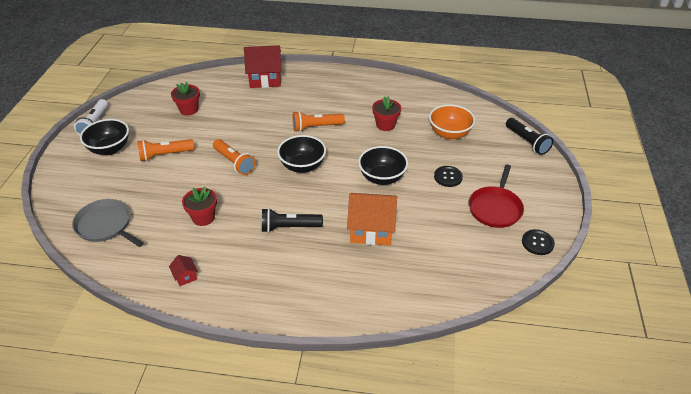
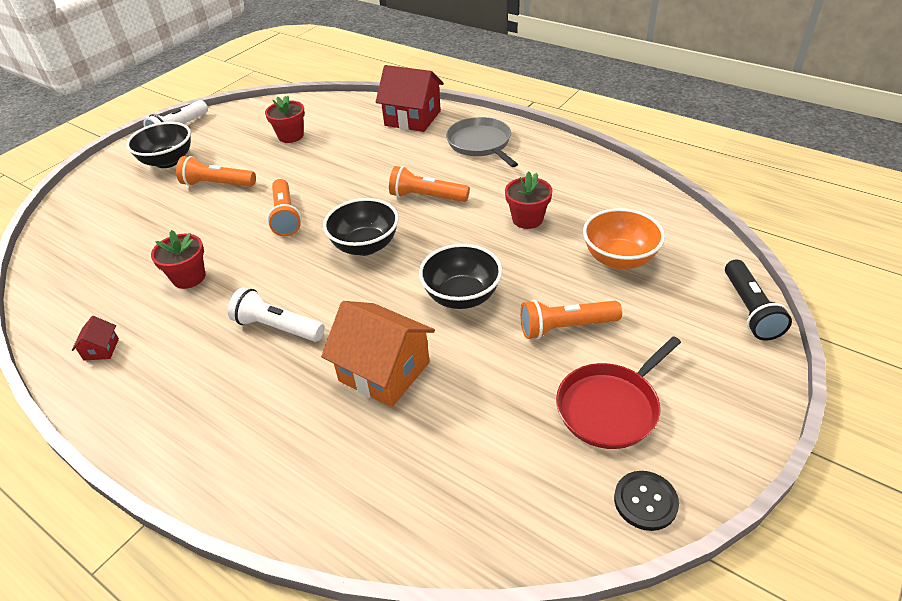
camera: 30 degrees right, 0 degrees up
(106, 225) = (82, 252): grey pan -> grey pan (480, 144)
(289, 227) = (277, 327): black flashlight -> white flashlight
(448, 177) = (566, 327): black button -> orange flashlight

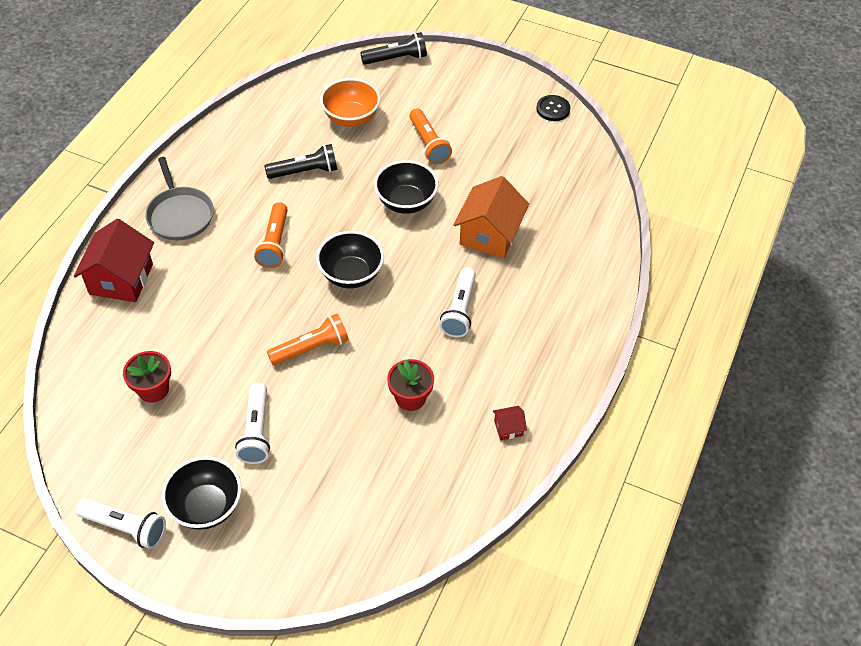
camera: 105 degrees left, 10 degrees up
(217, 184) = (256, 431): orange flashlight -> white flashlight
(480, 144) = (180, 214): grey pan -> grey pan turned 75 degrees counterclockwise
(527, 219) = (305, 171): red flower pot -> black flashlight
(610, 407) = (492, 122): red pan -> none

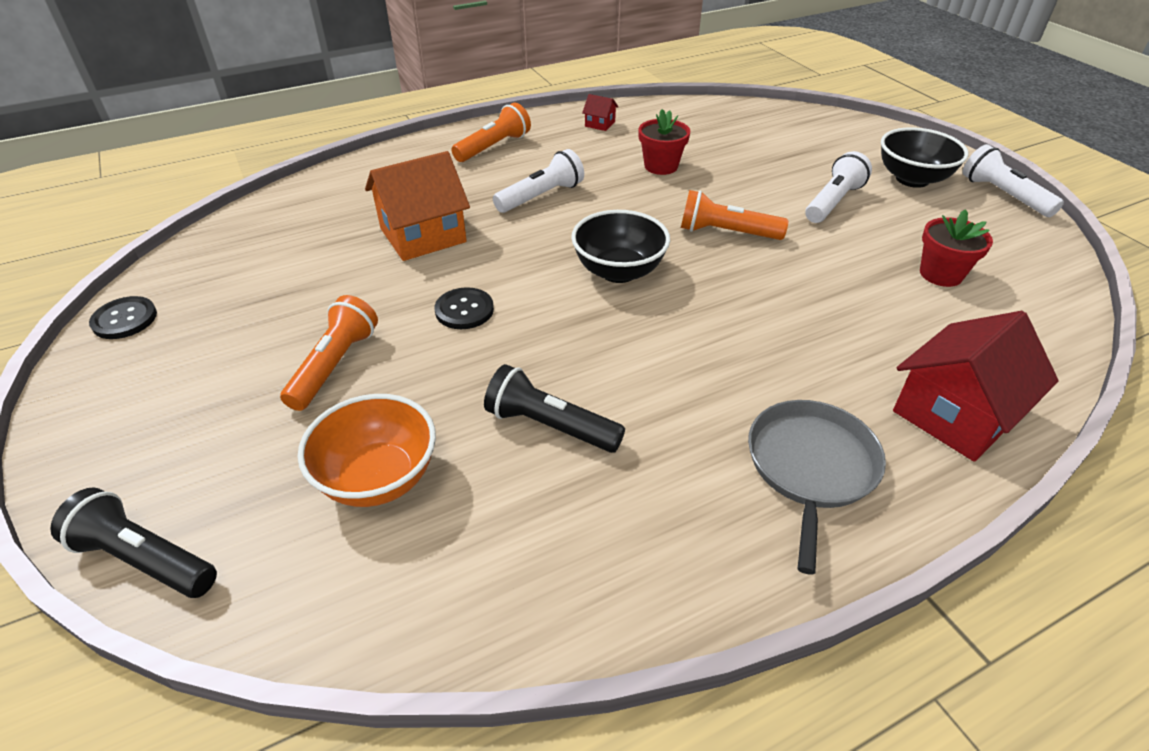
camera: 140 degrees left, 10 degrees down
(275, 243) = (685, 349): orange flashlight -> orange flashlight (494, 147)
(406, 202) = (464, 310): black bowl -> black button

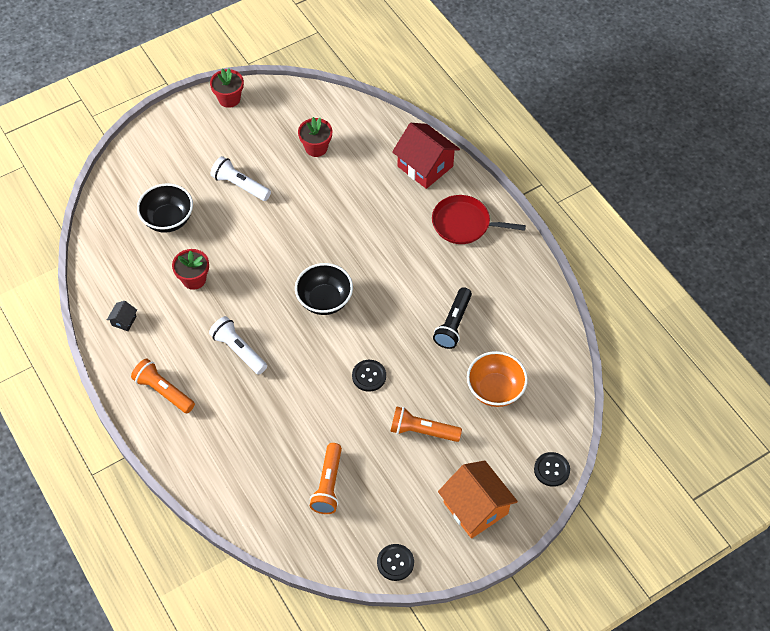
camera: 95 degrees left, 15 degrees up
(145, 559) = (551, 470): black flashlight -> black button
(423, 235) = (291, 415): orange house -> orange house (475, 508)
(600, 124) = (124, 321): red house -> black house
(726, 233) = (279, 244): orange flashlight -> orange flashlight (328, 484)
(810, 467) = (464, 224): grey pan -> red pan
(912, 179) = (210, 139): black bowl -> black bowl (168, 220)
(1003, 195) = (229, 99): white flashlight -> red flower pot

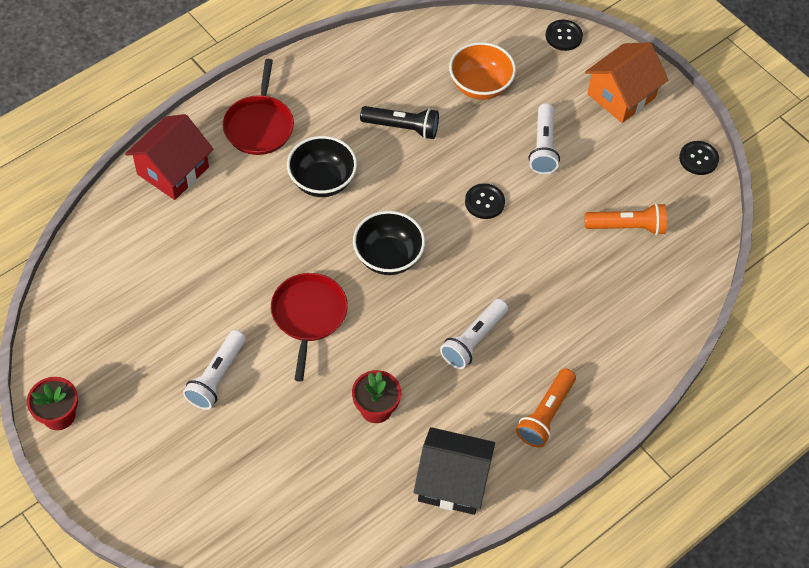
camera: 100 degrees left, 0 degrees up
(124, 321) = (452, 482): black house -> black house, size x2.29
(168, 220) = (283, 458): black bowl -> black bowl (322, 181)
(280, 243) = (308, 316): none -> red pan
(316, 148) = (147, 294): red flower pot -> none
(422, 431) = (543, 147): orange flashlight -> white flashlight

